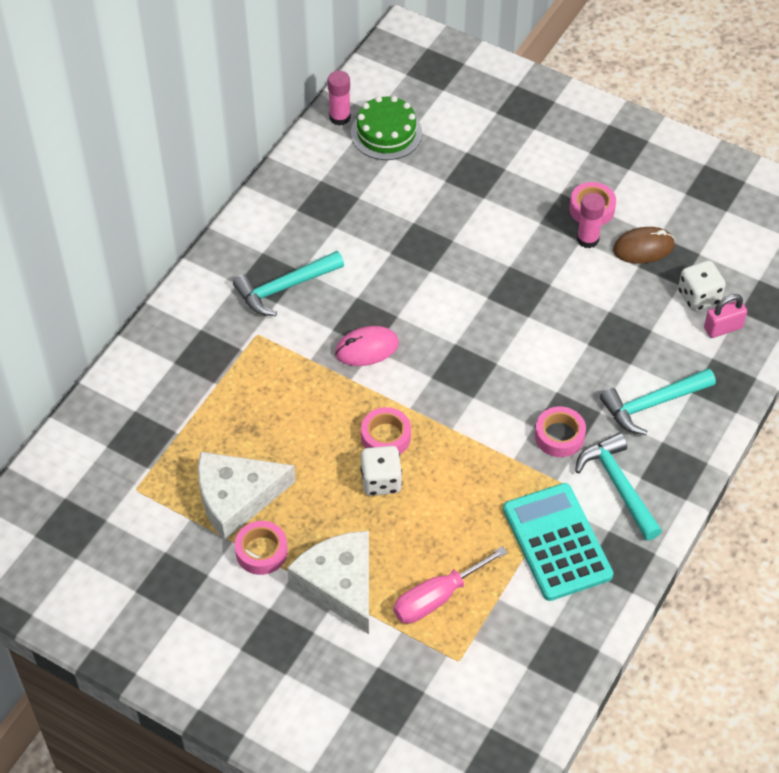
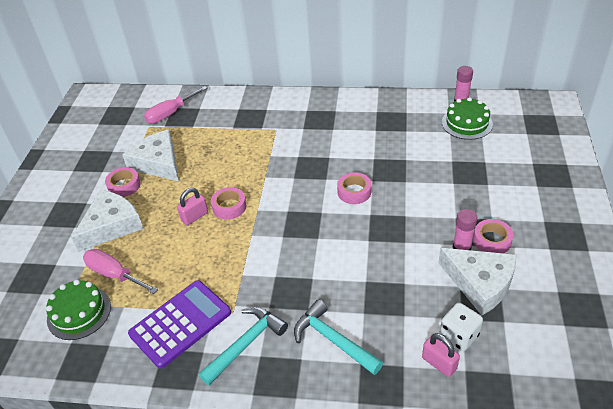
camera: 70 degrees right, 10 degrees down
(121, 452) = (170, 113): none -> pink screwdriver
(284, 288) = (315, 127): turquoise hammer -> none
(366, 348) = (292, 175): pink mouse -> none
(381, 481) = (194, 216): white dice -> pink padlock
(482, 650) = (79, 312): none -> green cake
(556, 542) = (180, 323): turquoise calculator -> purple calculator
(559, 436) = (274, 293): pink tape -> pink tape (354, 192)
(643, 248) = (480, 283): brown mouse -> white cheese

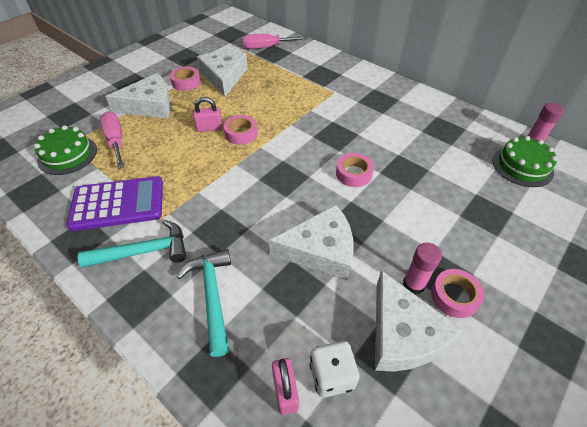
camera: 30 degrees right, 5 degrees up
(380, 262) = (320, 250): none -> white cheese

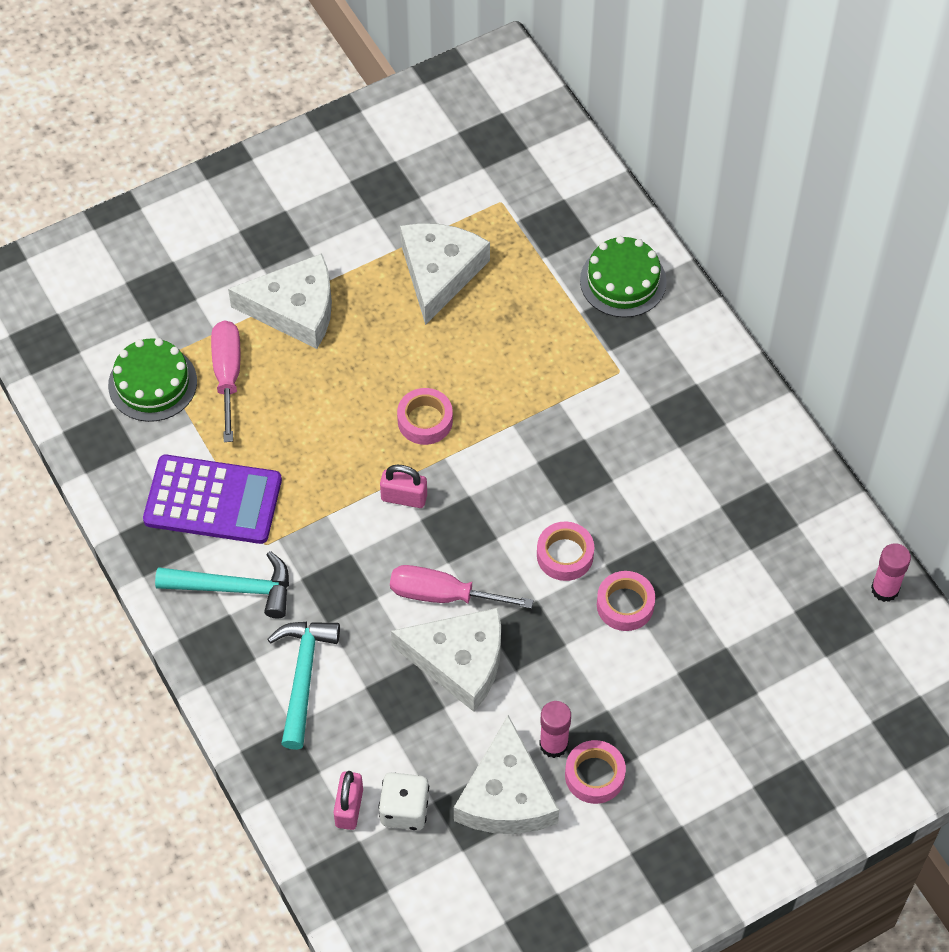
camera: 20 degrees right, 10 degrees up
(186, 82) = (369, 266): pink tape -> pink tape (625, 605)
(209, 128) = (378, 392): pink padlock -> pink padlock (404, 497)
(267, 47) = (549, 207): pink screwdriver -> pink screwdriver (443, 595)
(522, 166) = (833, 624): green cake -> green cake (623, 281)

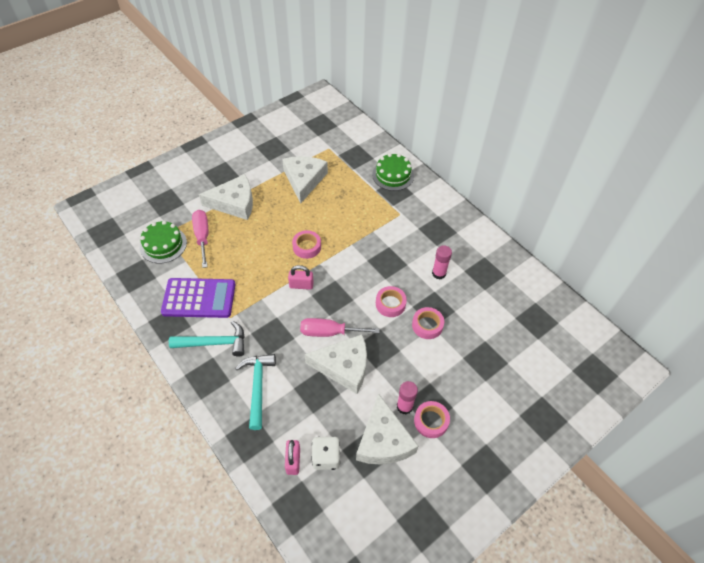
camera: 10 degrees left, 5 degrees down
(885, 589) = (557, 301): pink glue stick -> pink glue stick (439, 273)

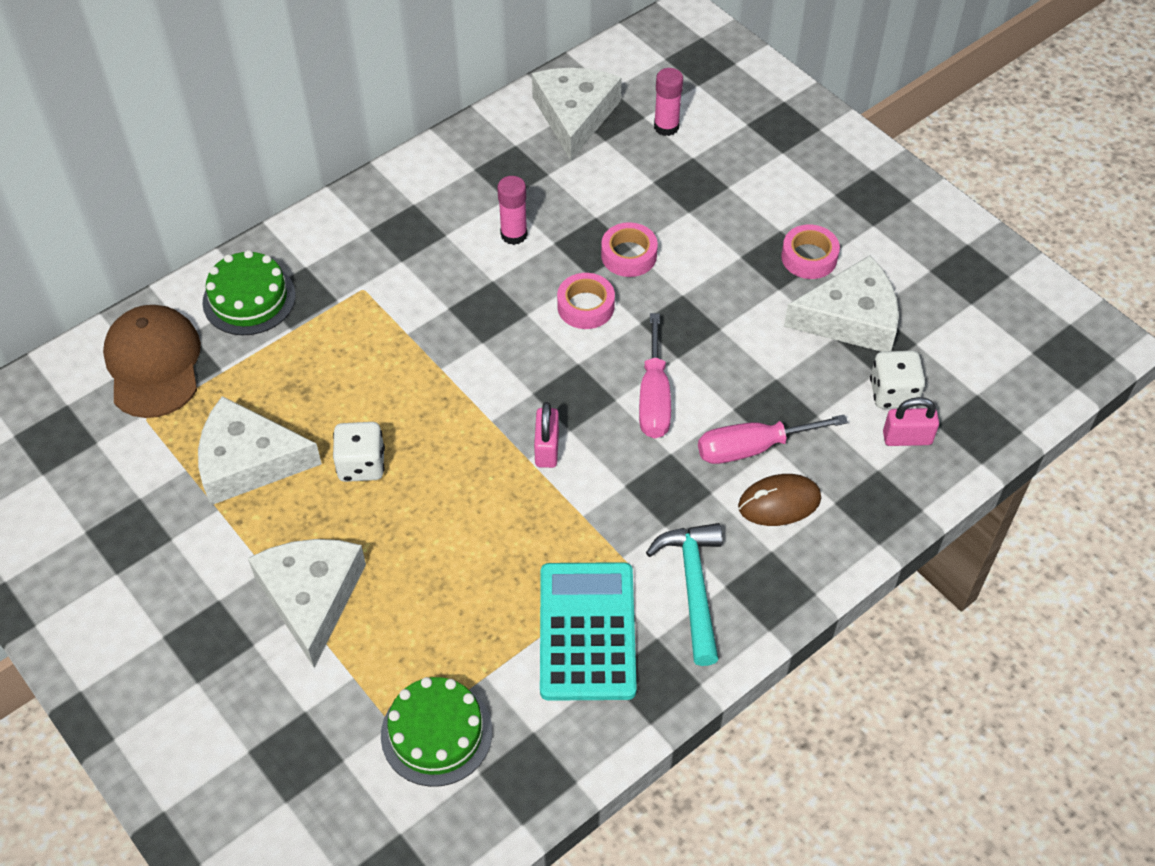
camera: 90 degrees left, 0 degrees up
(199, 298) = (587, 631): purple calculator -> turquoise calculator
(202, 236) = (414, 651): pink screwdriver -> pink screwdriver (752, 448)
(257, 387) = (779, 502): turquoise hammer -> brown mouse
(298, 217) = (361, 465): none -> white dice
(307, 247) = (447, 445): pink tape -> none
(344, 366) = (723, 373): white cheese -> white cheese (574, 116)
(357, 148) = (153, 364): none -> brown cap
(404, 406) = (788, 290): pink glue stick -> pink glue stick (666, 127)

